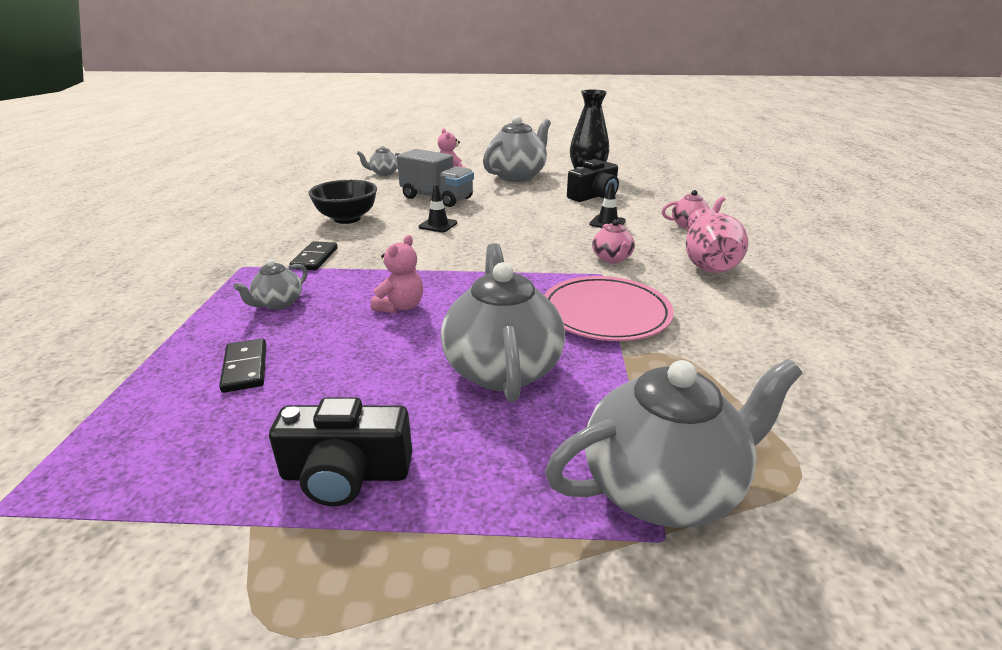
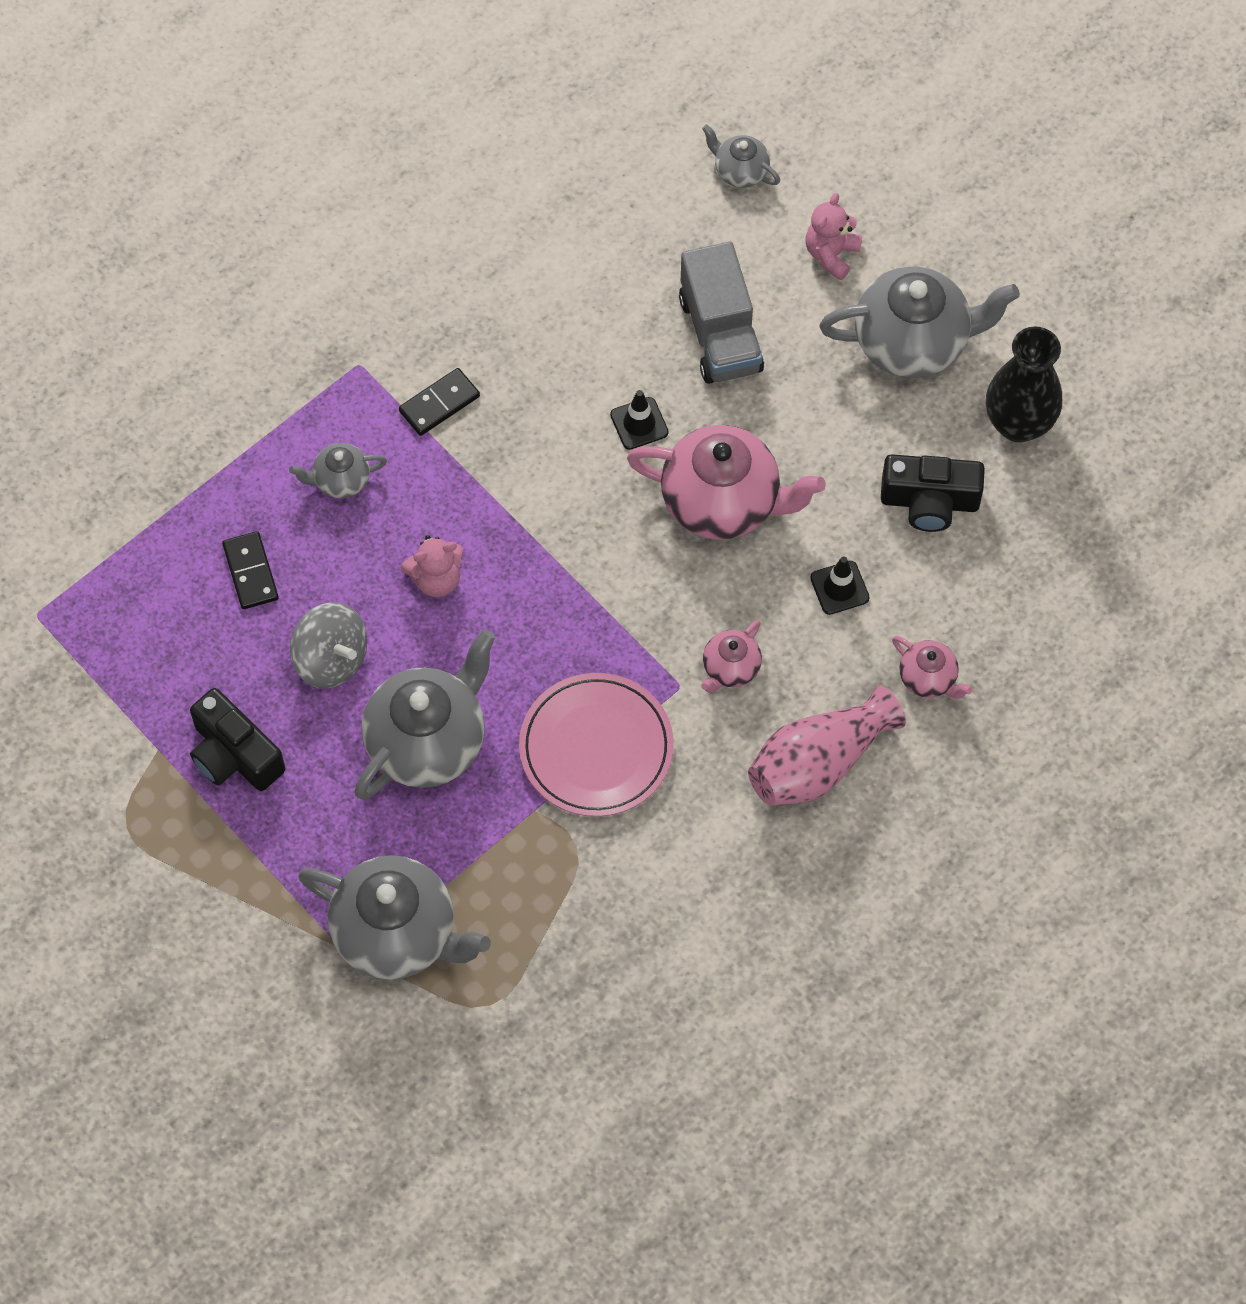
camera: 45 degrees right, 35 degrees up
(245, 368) = (251, 572): black domino -> black domino turned 45 degrees counterclockwise
(347, 219) = (554, 315): black bowl -> none
(370, 372) = (331, 659): none -> grey spinning top
(515, 226) = (722, 502): none -> pink teapot

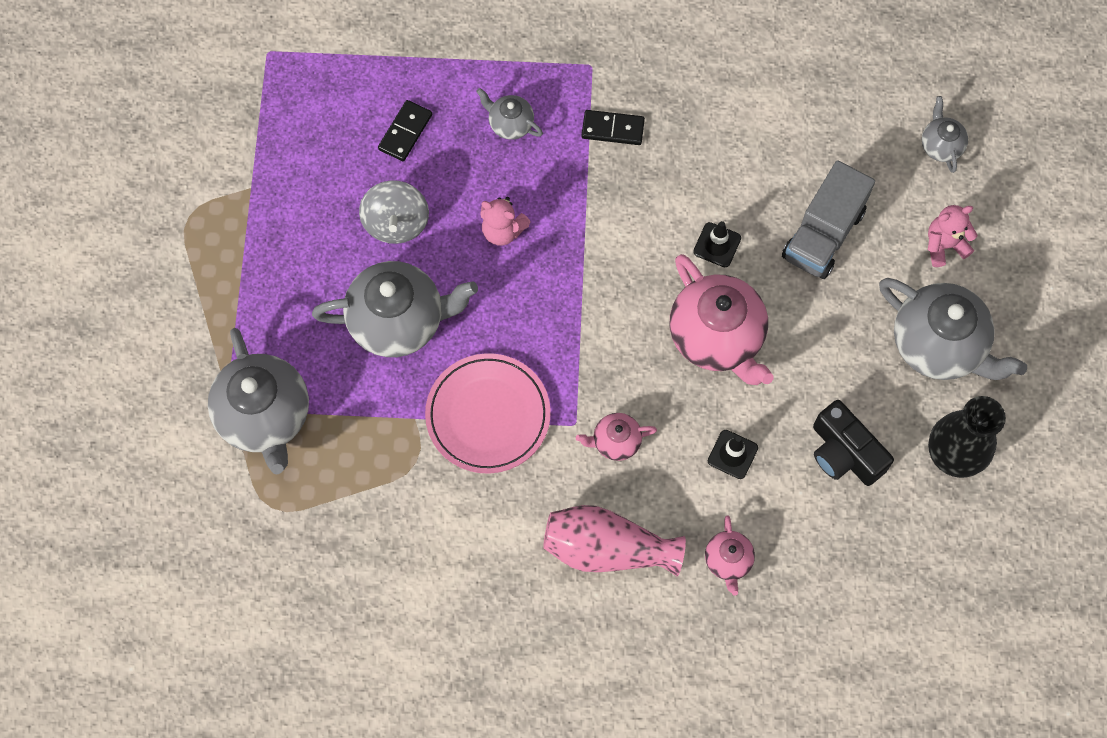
camera: 45 degrees right, 5 degrees up
(234, 755) = (287, 229): black camera -> none

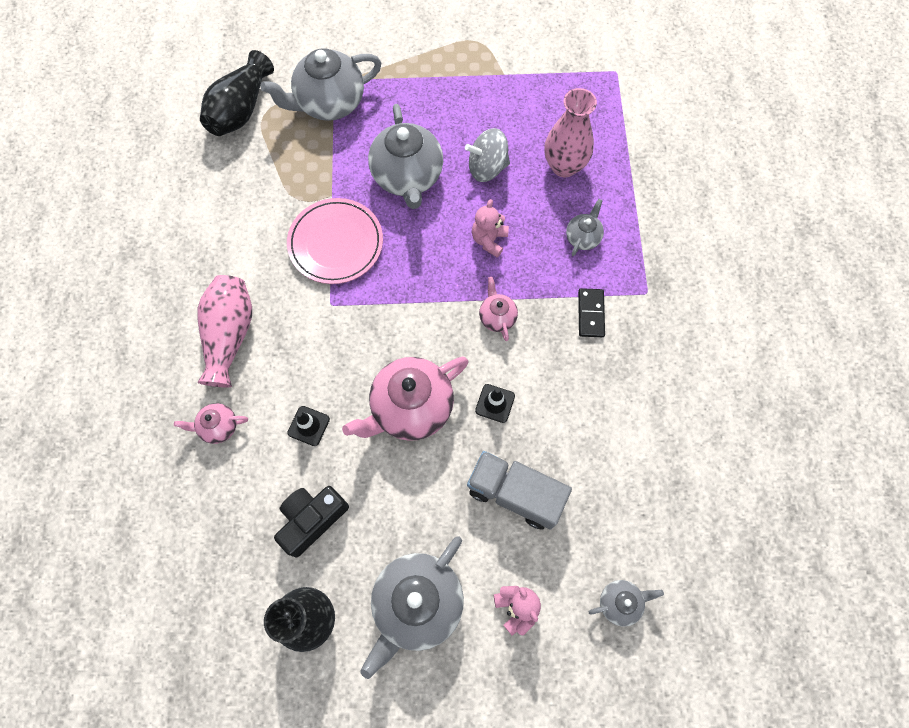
camera: 85 degrees right, 0 degrees up
(258, 538) = (241, 109): none -> black vase
(405, 132) = (564, 166): black domino -> pink vase
(615, 442) = (317, 335): pink teapot -> pink teapot (497, 317)

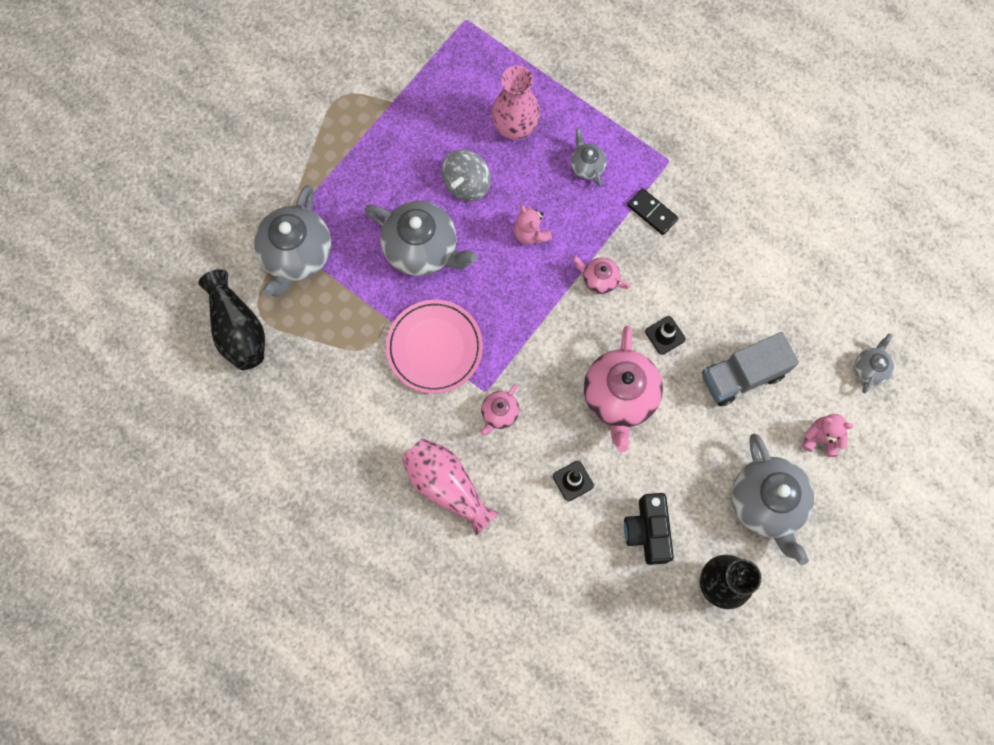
camera: 50 degrees left, 5 degrees up
(218, 427) = (518, 548): pink teapot -> pink teapot (499, 413)

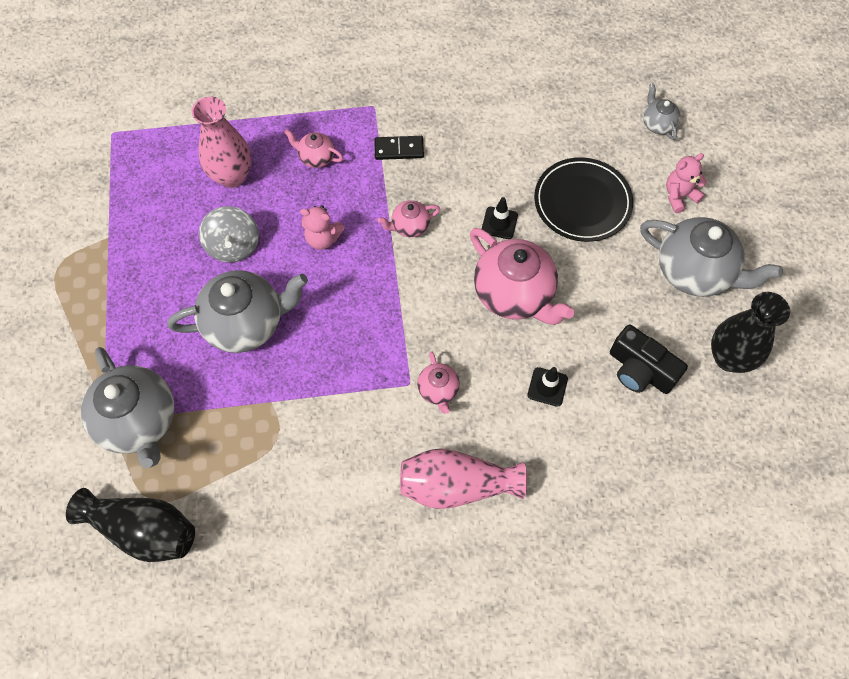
camera: 45 degrees left, 10 degrees down
(434, 348) = (334, 388): pink plate -> none
(587, 166) = (316, 157): grey teapot -> pink teapot
(742, 375) = (582, 202): grey truck -> black plate

